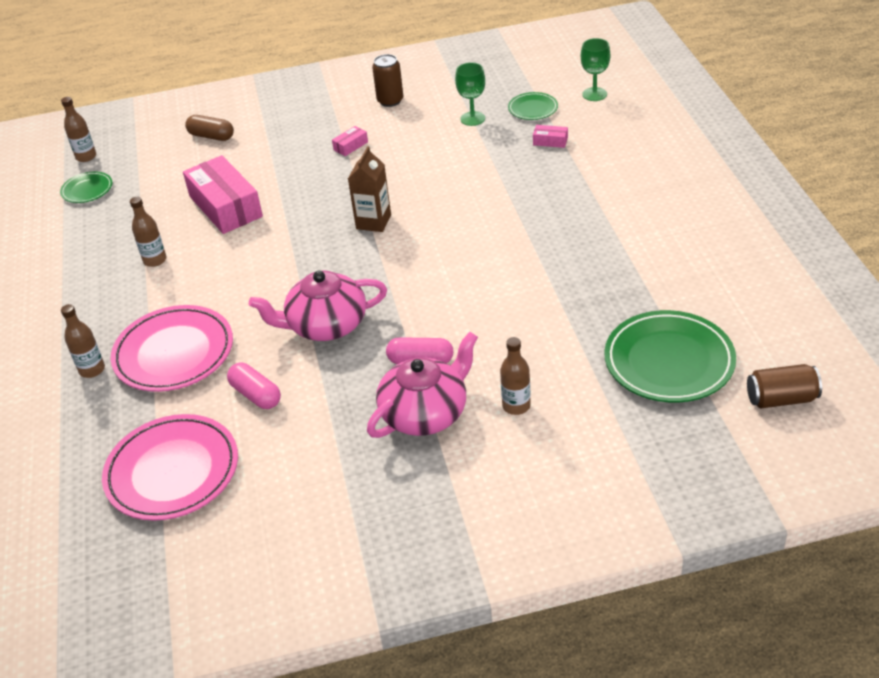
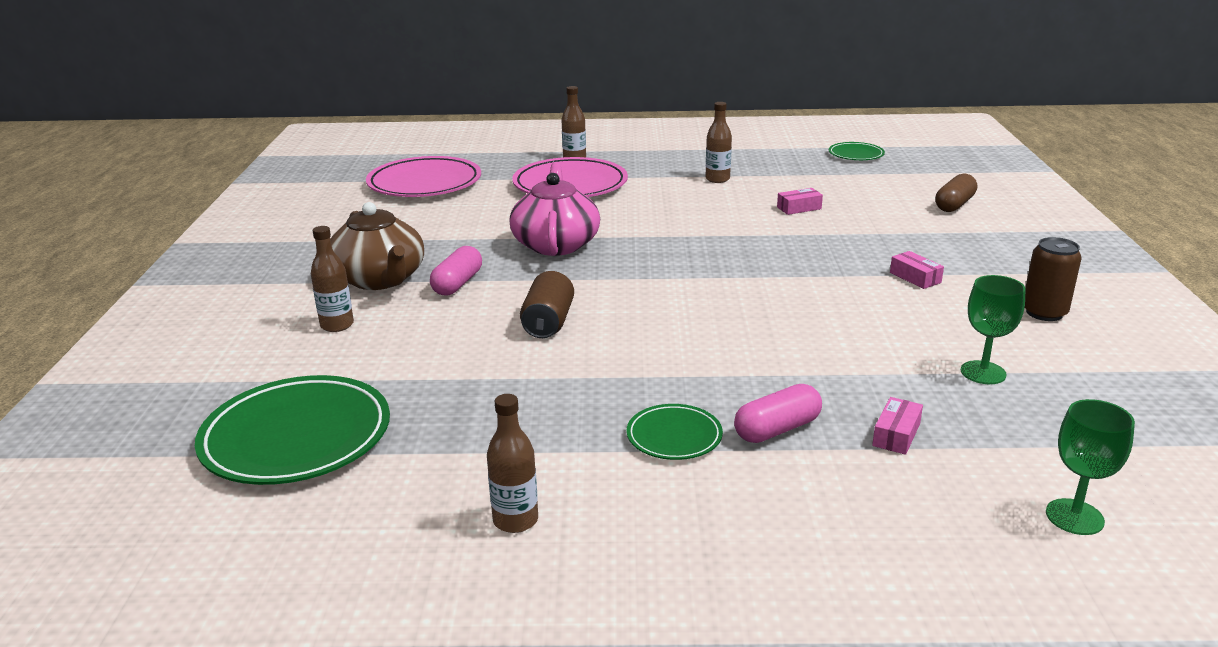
camera: 100 degrees right, 15 degrees down
(86, 157) = (920, 153): brown bottle -> brown bottle (515, 520)
(225, 206) = (799, 208): pink box -> pink box, size x0.42
(256, 395) = (483, 212): pink capsule -> pink capsule (777, 429)
(373, 222) = (729, 279): brown carton -> none
(425, 413) = (380, 279): pink teapot -> brown teapot
(533, 109) = (1014, 434): green plate -> green plate (674, 436)
(781, 399) = (131, 515): brown can -> brown can (548, 323)

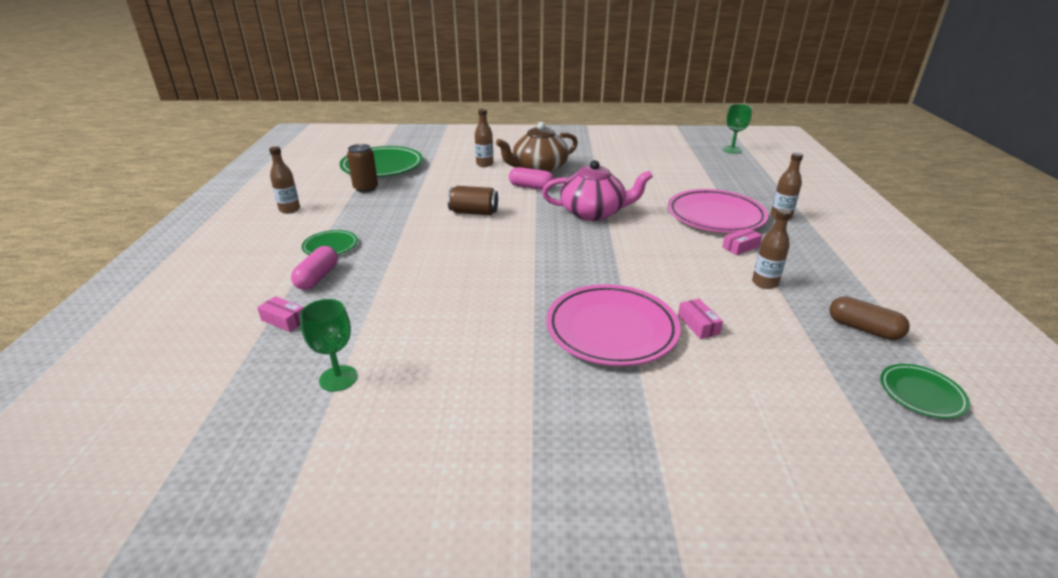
camera: 90 degrees right, 5 degrees up
(424, 183) = (696, 169): pink plate -> pink plate (611, 329)
(777, 429) = (317, 277): pink capsule -> pink capsule turned 45 degrees clockwise
(915, 277) = (525, 375): pink box -> pink box (740, 247)
(954, 205) = (752, 455): brown capsule -> brown capsule (863, 329)
(1044, 313) = (430, 452): brown can -> brown can (366, 188)
(1074, 517) = (149, 377): green goblet -> green goblet (732, 150)

